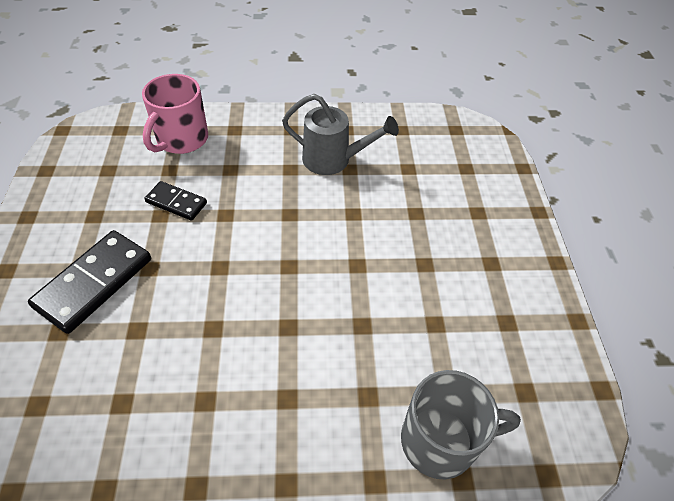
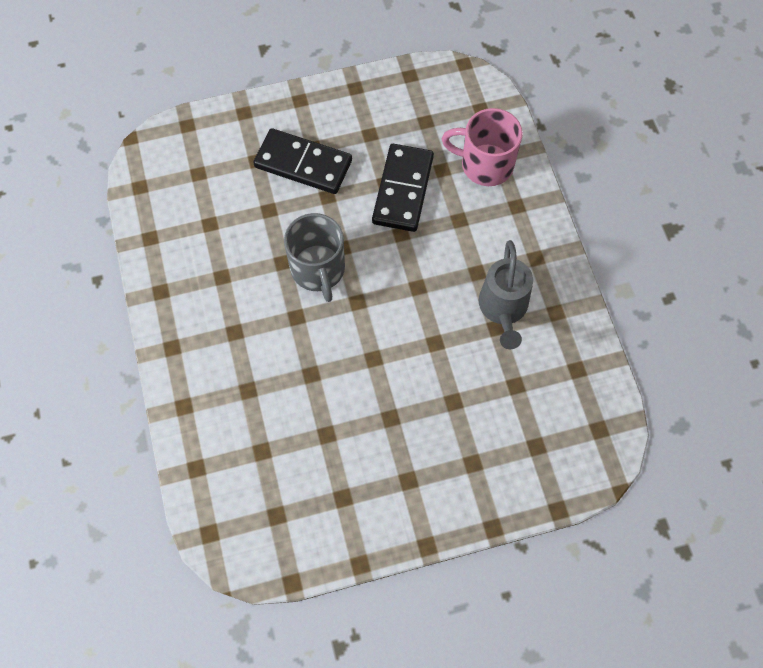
camera: 80 degrees right, 15 degrees up
(176, 202) = (403, 190): black domino -> black domino, size x1.73
(441, 441) = (221, 449): grey mug -> grey mug (318, 270)

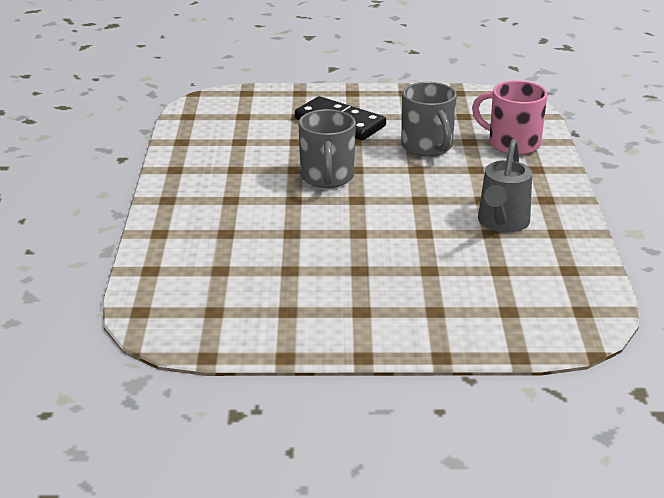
camera: 15 degrees right, 35 degrees down
(403, 190) = (427, 147): black domino -> grey mug

